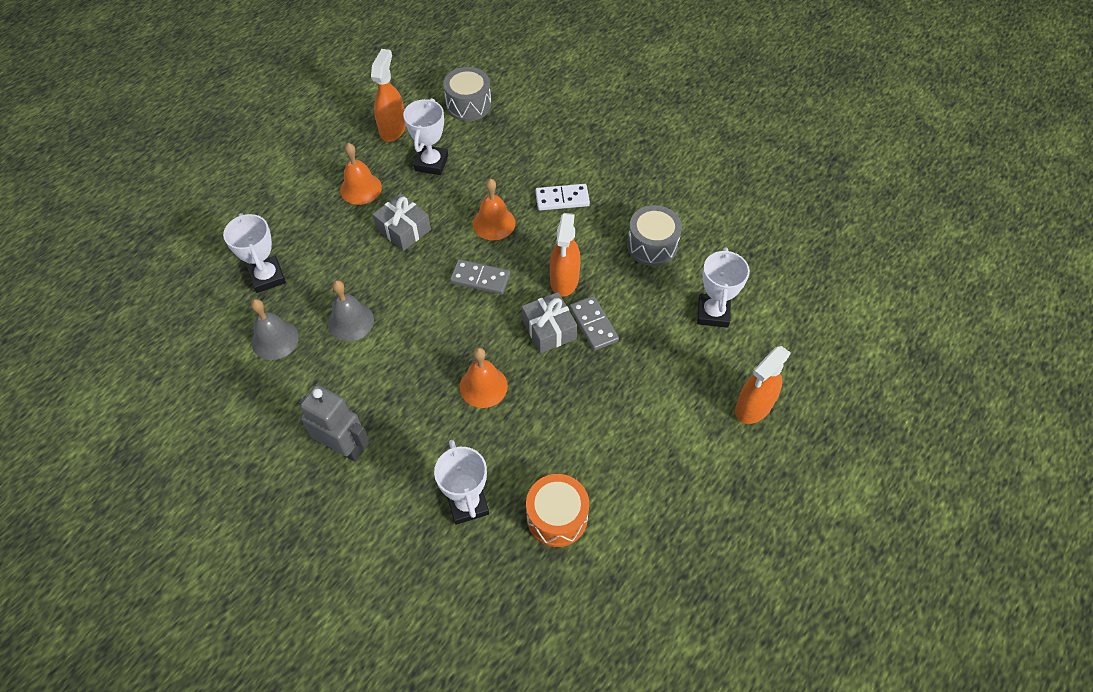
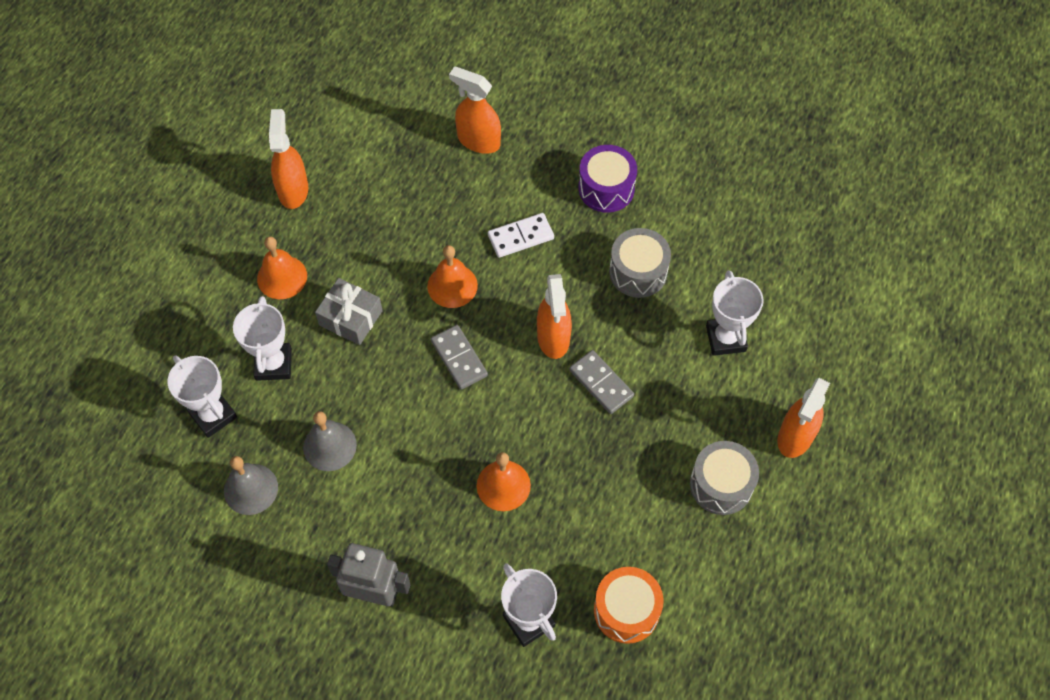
camera: 15 degrees left, 5 degrees up
(431, 163) = (354, 225): white trophy -> white trophy (273, 364)
(468, 105) = (373, 137): grey drum -> grey drum (721, 485)
(480, 279) = (459, 358): grey domino -> grey domino turned 60 degrees clockwise
(549, 329) = (554, 401): grey gift -> none
(551, 123) = (478, 140): none -> orange spray bottle
(644, 178) = (606, 188): none -> purple drum

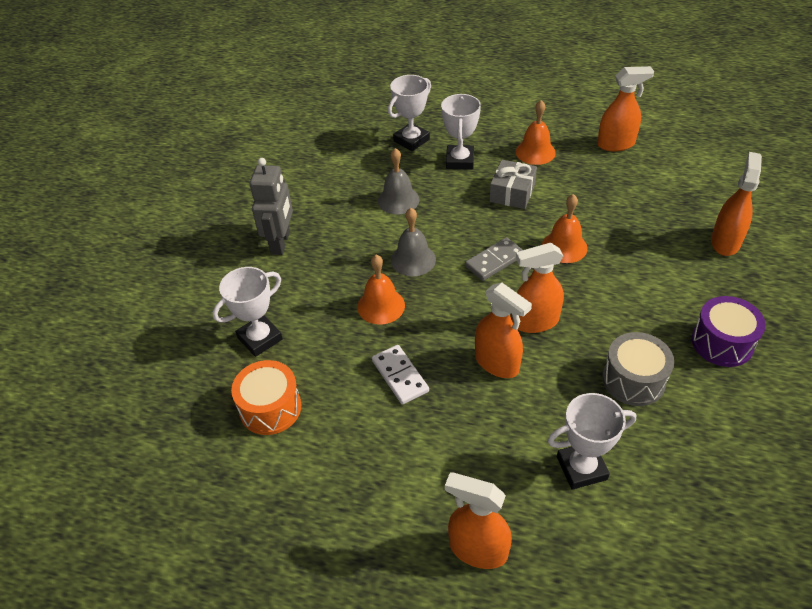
camera: 85 degrees right, 15 degrees down
(251, 489) = (357, 167): grey bell -> grey bell (413, 259)
(273, 364) = (459, 161): white trophy -> white trophy turned 75 degrees counterclockwise
(521, 237) = (634, 285): white domino -> white domino (400, 376)
(601, 383) = (497, 363): grey domino -> orange spray bottle
(721, 485) = (407, 477): grey drum -> none

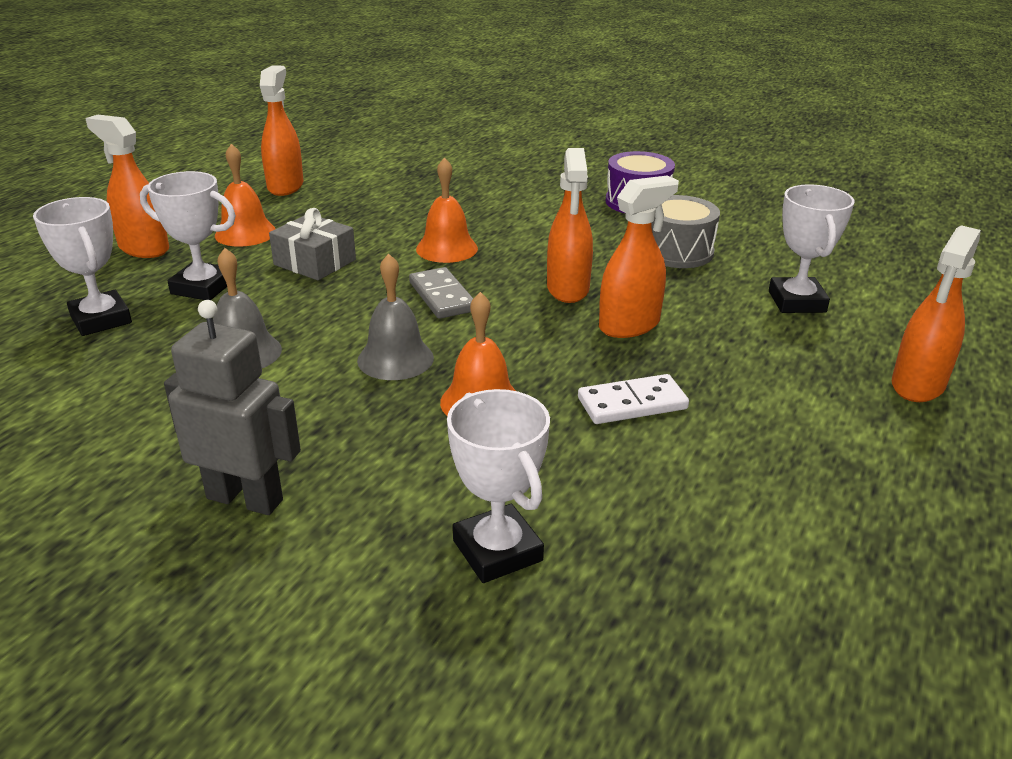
camera: 80 degrees left, 15 degrees down
(270, 408) = (671, 550): orange drum -> none
(725, 242) = (497, 171): orange spray bottle -> orange spray bottle (143, 248)

